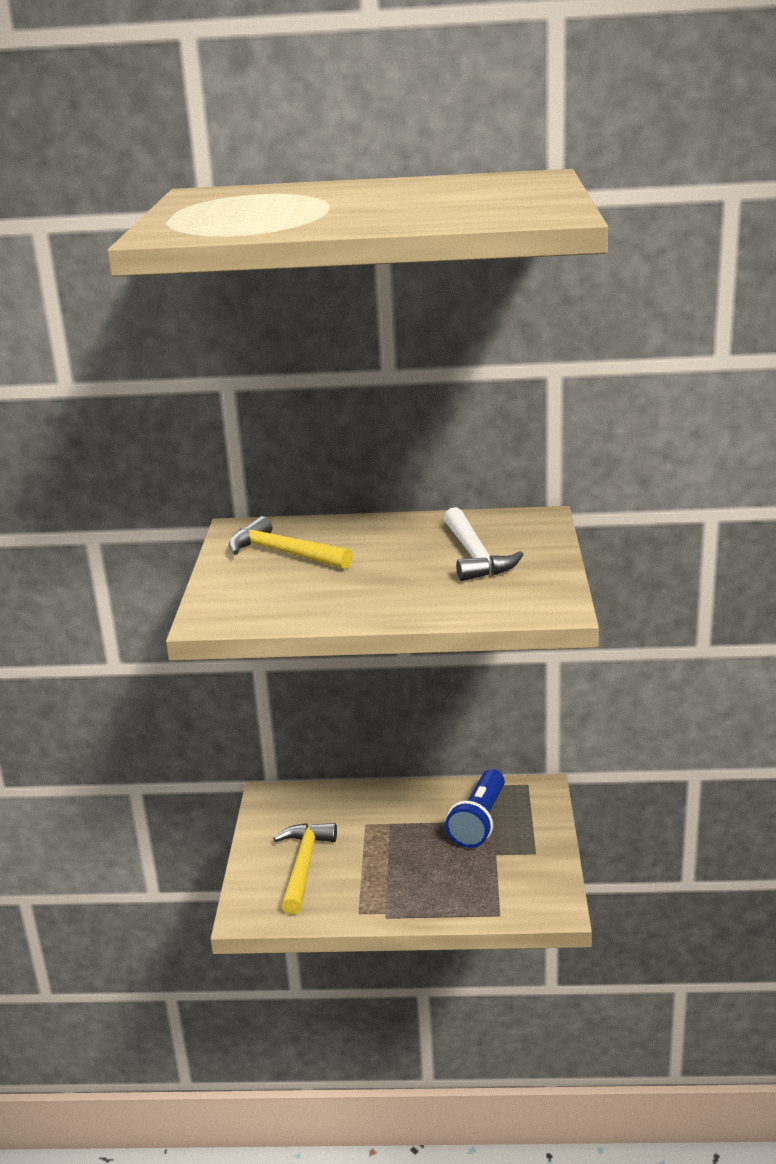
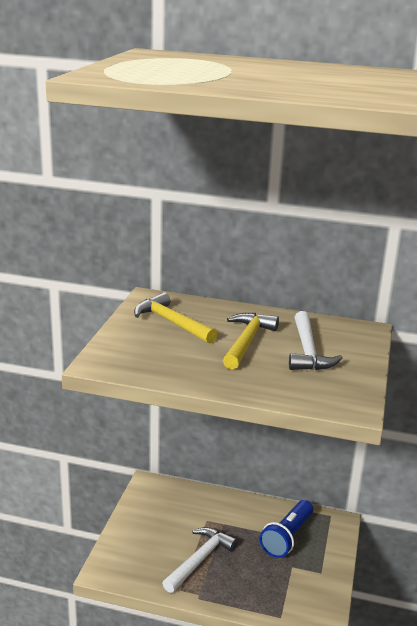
camera: 10 degrees right, 0 degrees up
(304, 866) = (154, 543): yellow hammer -> yellow hammer (247, 341)
(372, 872) = (200, 559): none -> white hammer

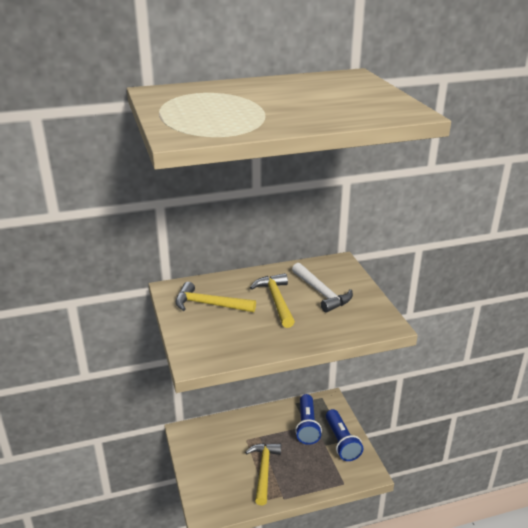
camera: 30 degrees left, 5 degrees up
(200, 559) = (264, 471): white hammer -> yellow hammer
(314, 572) = (341, 442): none -> blue flashlight

